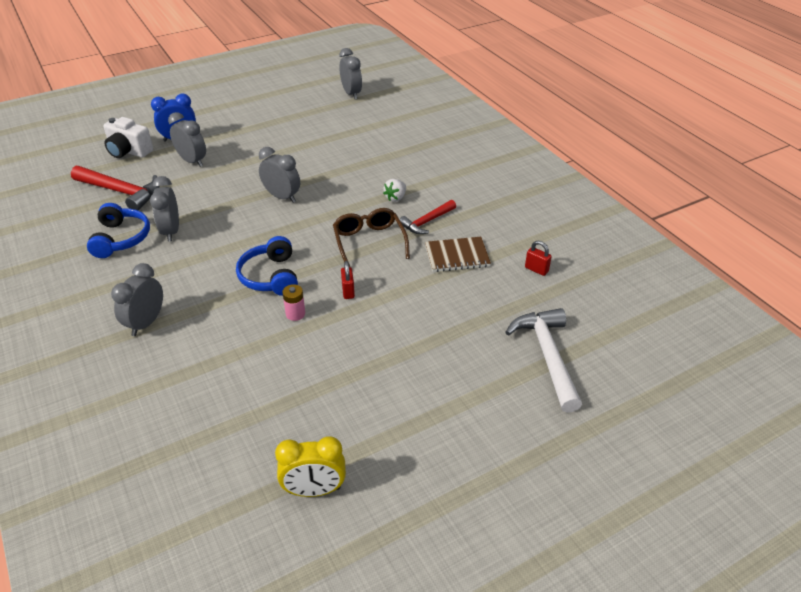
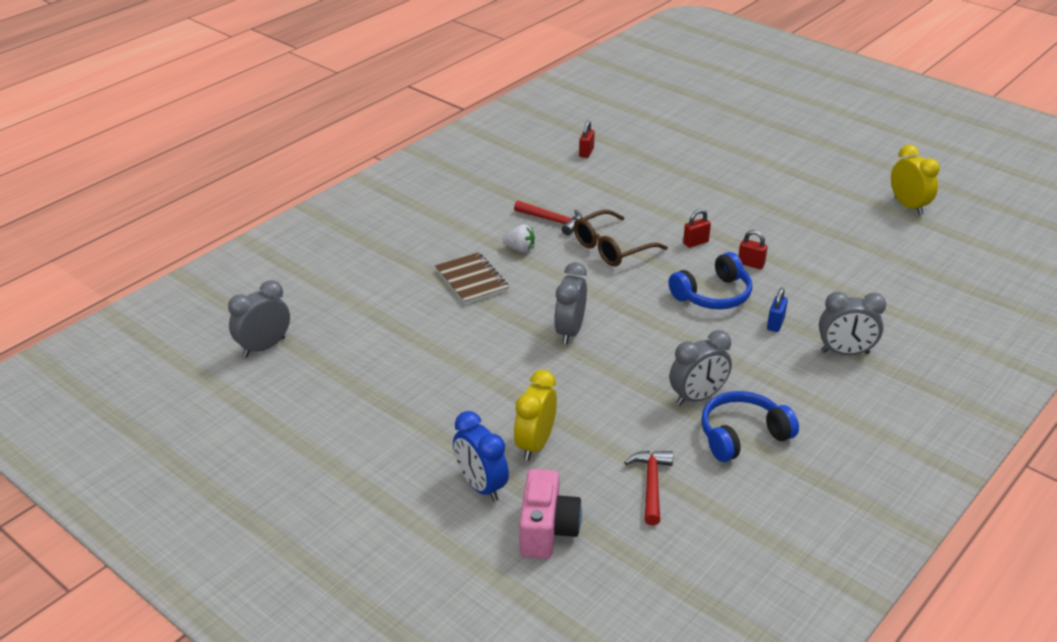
camera: 110 degrees left, 5 degrees down
(121, 192) = (651, 485): red hammer -> red hammer, size x0.61
(129, 151) = (547, 530): white camera -> pink camera
(192, 161) = (535, 444): grey clock -> yellow clock
(210, 297) = (775, 324): none -> blue padlock
(295, 314) = (751, 264): pink battery -> red padlock
(457, 256) = (597, 194): brown notebook -> brown notebook (472, 280)
(547, 356) = (691, 136): white hammer -> none

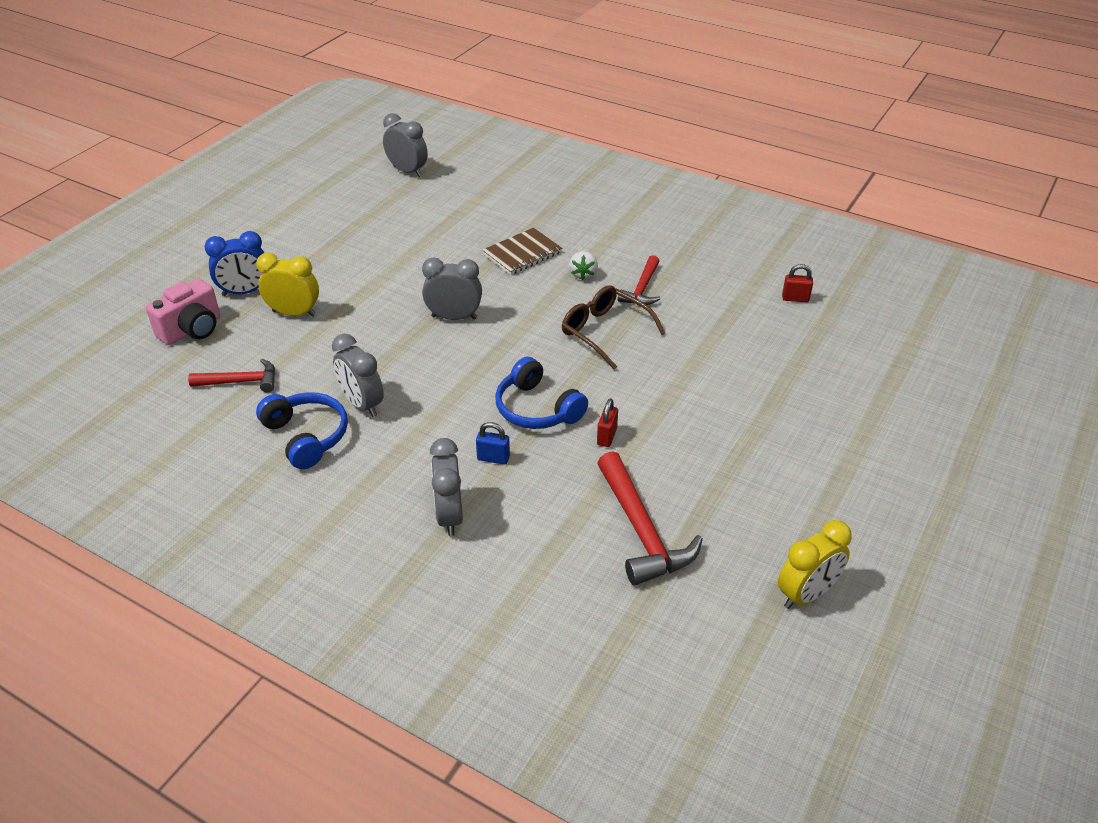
camera: 80 degrees right, 5 degrees up
(481, 486) = (245, 292): blue clock -> blue clock turned 150 degrees counterclockwise
(547, 530) = (192, 329): pink camera -> pink camera turned 45 degrees counterclockwise
(695, 242) = (637, 391): red padlock -> none
(855, 261) = (641, 530): none -> red hammer

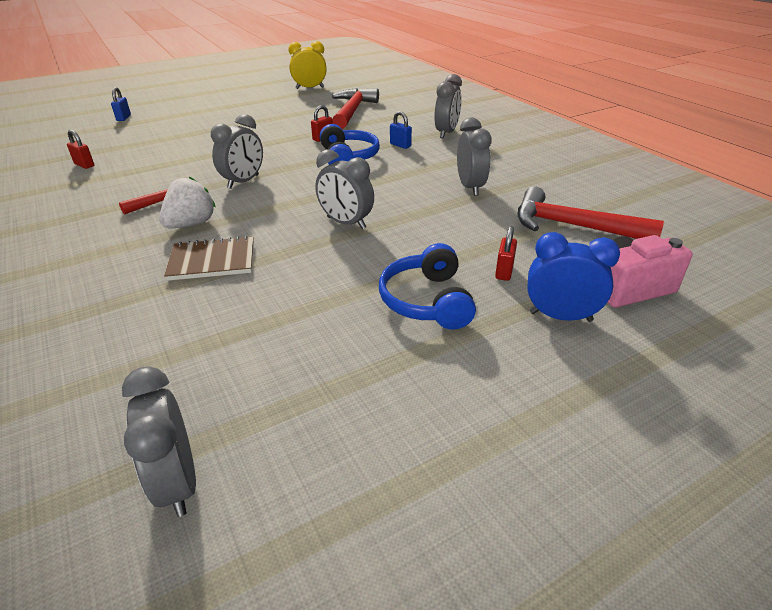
camera: 150 degrees left, 5 degrees down
(241, 382) = (573, 226): red hammer -> red hammer, size x1.63
(294, 313) = (504, 272): yellow clock -> red padlock
(307, 436) = (522, 181): blue headphones -> blue headphones (427, 301)
(583, 274) = (191, 224): white strawberry -> white strawberry, size x1.52
(604, 332) = (243, 182): brown glasses -> grey clock
(922, 385) = (124, 118): none -> blue padlock

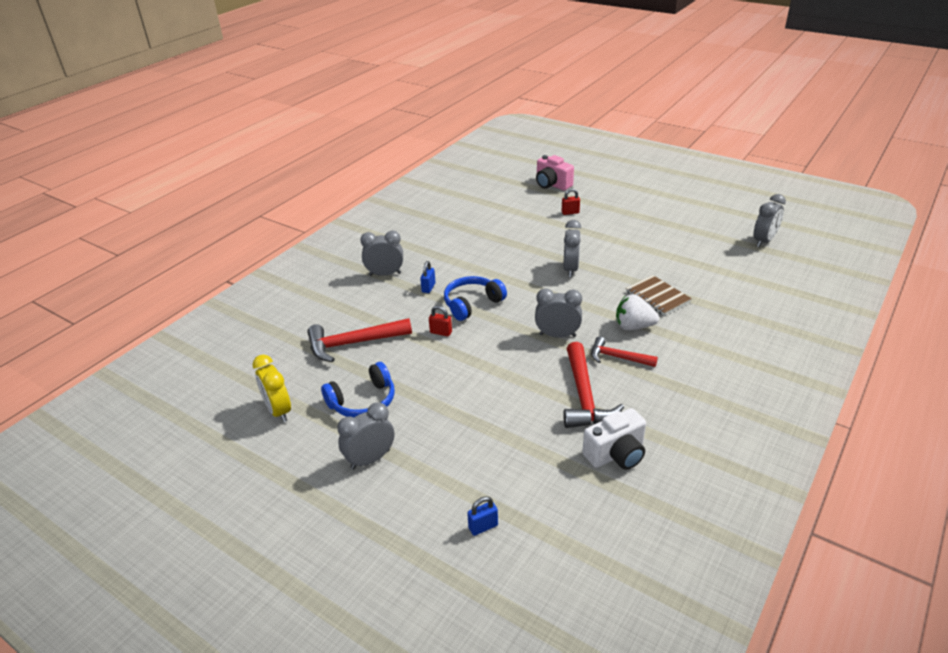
camera: 115 degrees left, 0 degrees up
(84, 165) = (616, 454): red padlock -> white camera
(427, 301) = (615, 225): blue headphones -> blue headphones (363, 401)
(470, 187) = (482, 241): grey clock -> grey clock (370, 459)
(560, 316) = (590, 195): blue clock -> none
(573, 226) = (505, 203): red hammer -> red hammer (584, 396)

